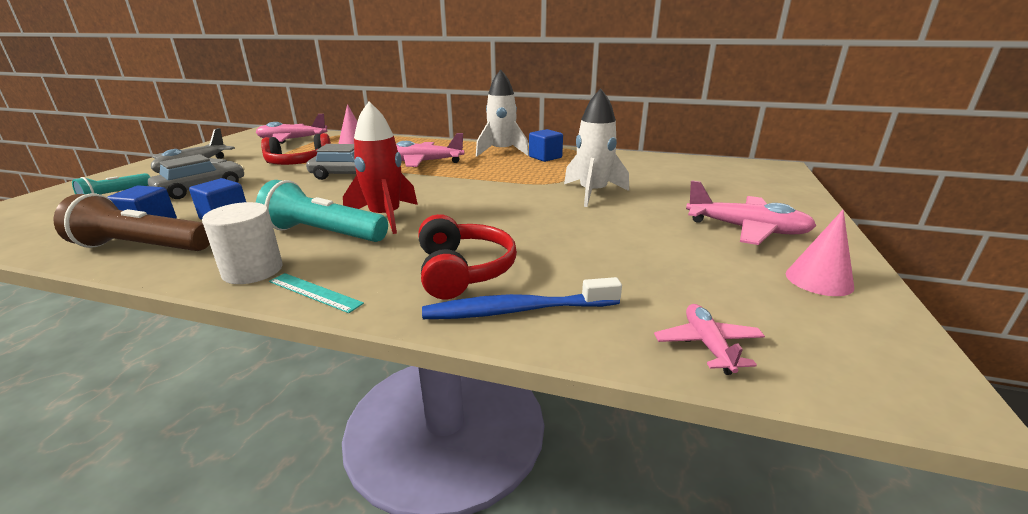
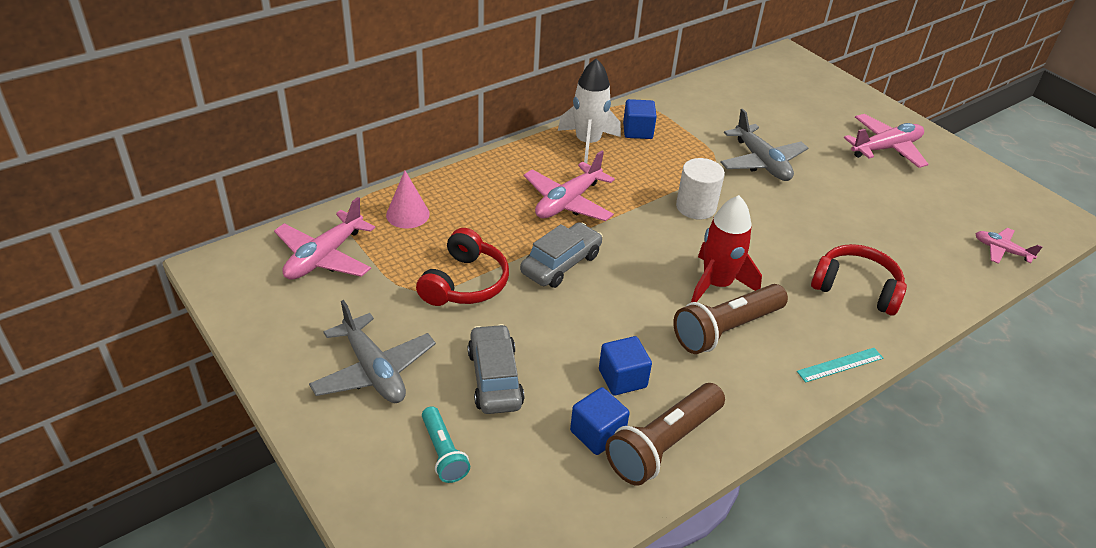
camera: 55 degrees left, 15 degrees up
(253, 271) = (776, 386): white cylinder -> white cylinder (696, 207)
(323, 233) = (726, 329): turquoise flashlight -> brown flashlight
(518, 310) = (926, 291): blue toothbrush -> none
(592, 193) = (761, 162): white rocket -> grey plane
(819, 280) = (965, 174): pink cone -> none

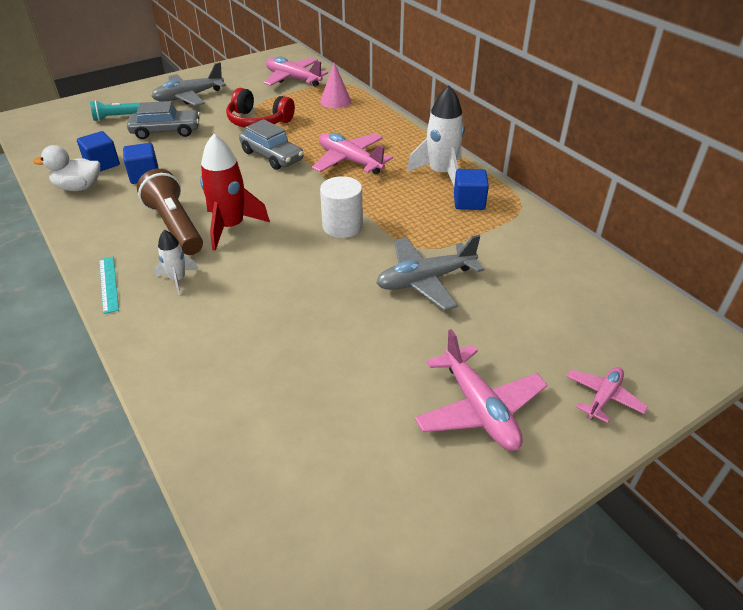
camera: 95 degrees right, 0 degrees up
(663, 444) = (78, 187): brown flashlight -> white duck
(814, 312) = (178, 279): none -> white rocket
(856, 288) = (202, 316): red headphones -> none
(1001, 250) = (238, 481): pink plane -> pink plane (603, 397)

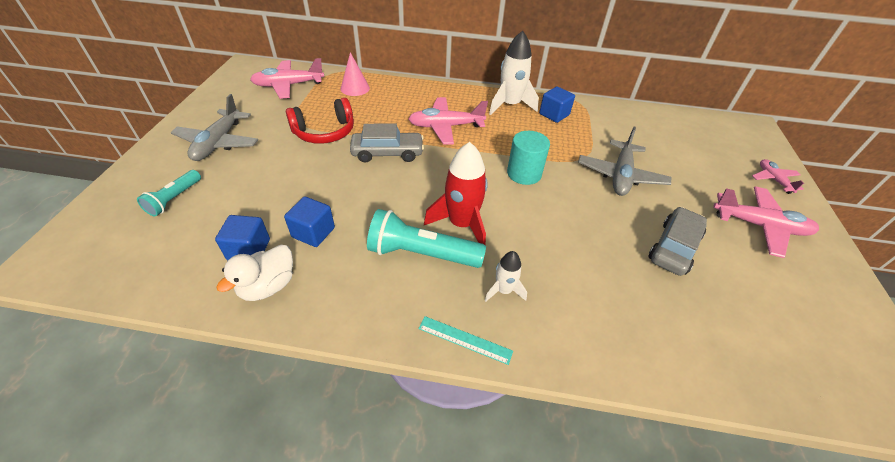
camera: 50 degrees left, 5 degrees up
(166, 131) = (256, 183): grey car -> grey car (674, 248)
(175, 226) = (421, 253): brown flashlight -> turquoise flashlight
(342, 226) = (524, 173): white cylinder -> turquoise cylinder

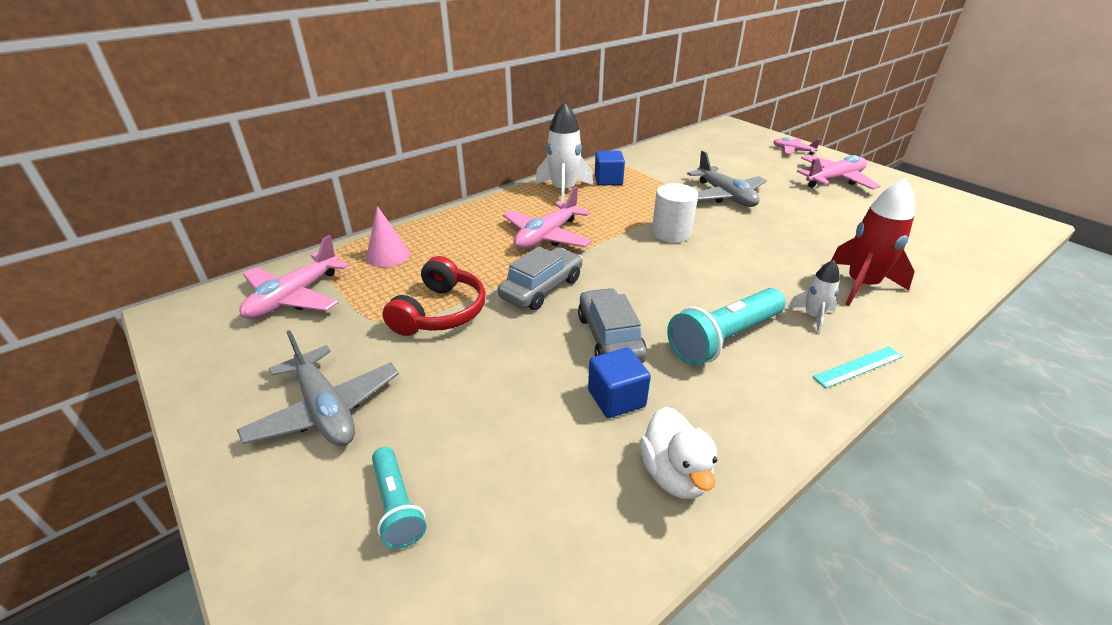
camera: 45 degrees left, 10 degrees down
(249, 249) = (592, 466): blue cube -> none
(461, 224) = (705, 297): red rocket -> red rocket (861, 285)
(524, 173) = (671, 233): turquoise cylinder -> white cylinder
(674, 248) = (828, 219): grey car -> grey car (610, 338)

